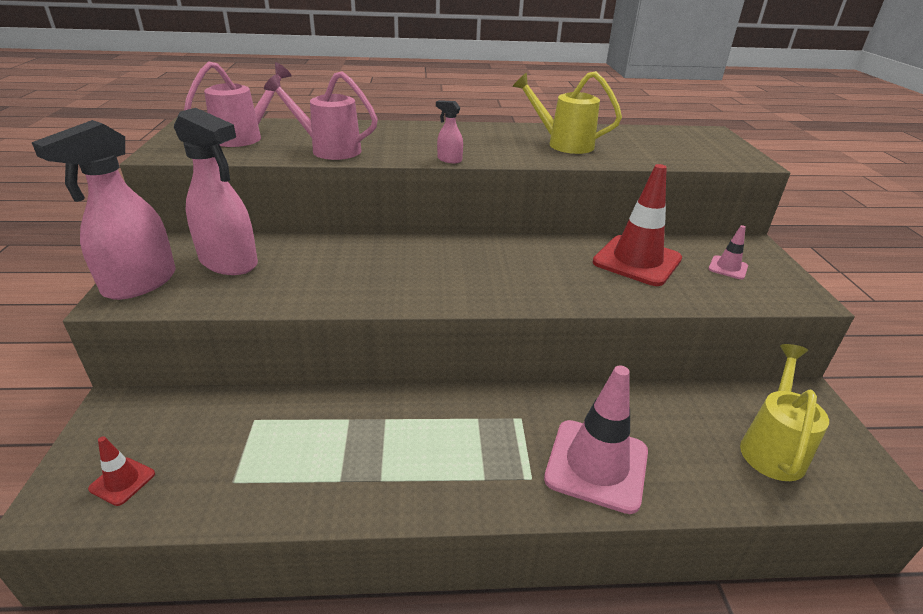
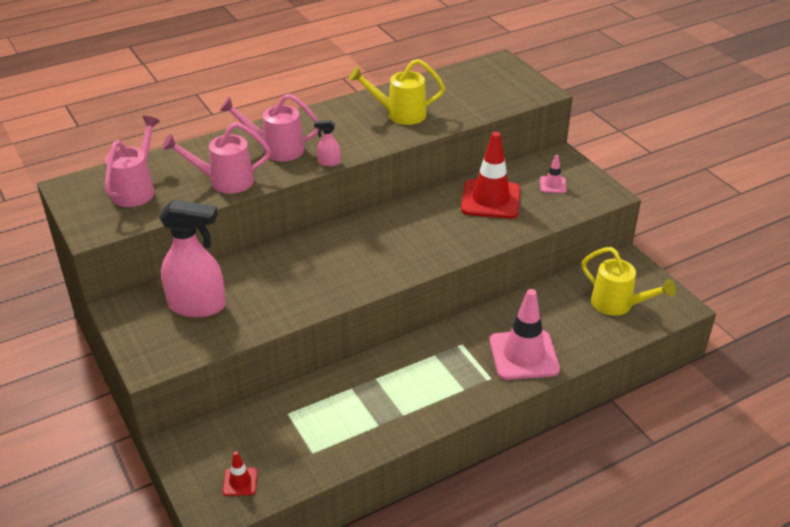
camera: 25 degrees left, 5 degrees up
(139, 283) = (150, 347): pink spray bottle -> none
(408, 140) = (276, 149): none -> pink watering can
(772, 447) = (618, 305): yellow watering can -> yellow watering can turned 135 degrees clockwise

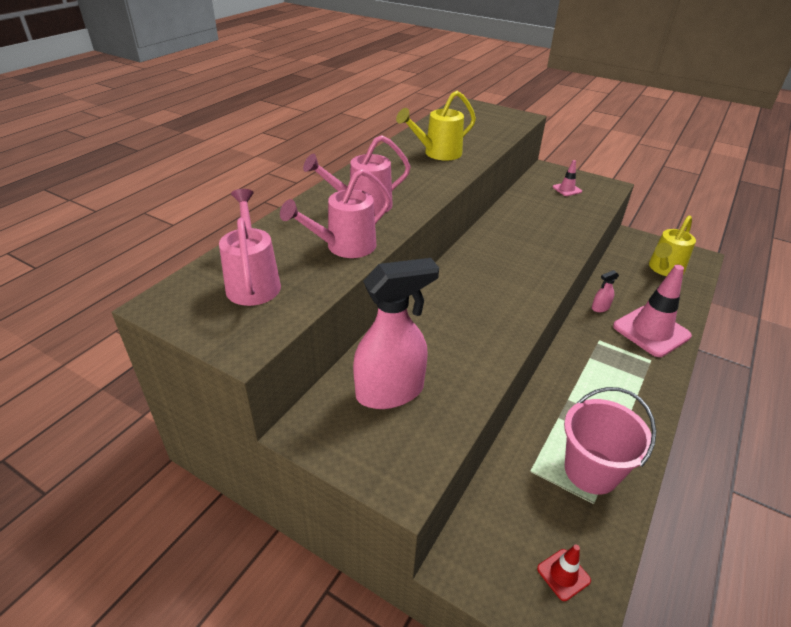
camera: 30 degrees left, 0 degrees up
(329, 162) = (425, 204): pink spray bottle -> pink spray bottle (600, 308)
(334, 433) = (591, 471): none -> pink bucket
(491, 199) = (537, 211): red traffic cone -> none
(618, 305) = (664, 269): yellow watering can -> yellow watering can turned 120 degrees clockwise

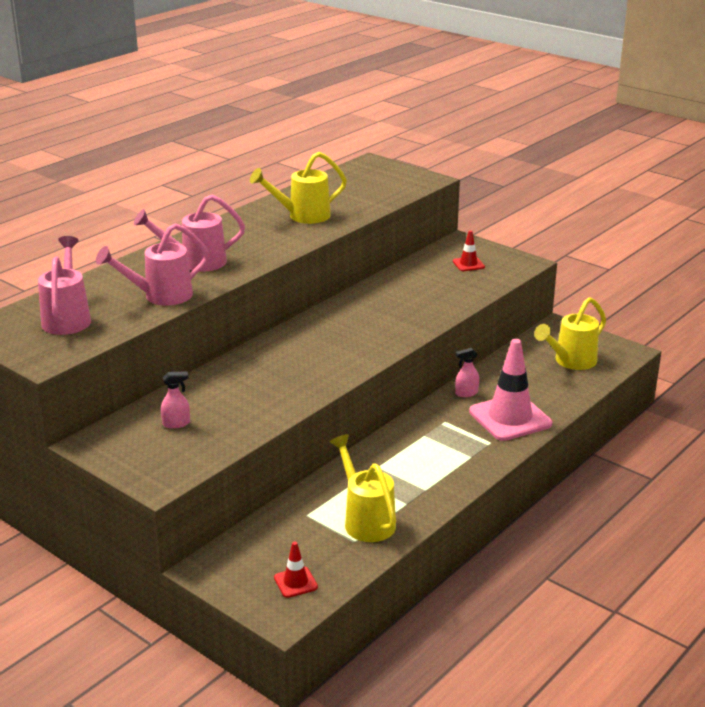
camera: 10 degrees right, 10 degrees down
(390, 392) = (176, 423): pink spray bottle -> pink spray bottle, size x0.42
(567, 189) = (468, 264): pink traffic cone -> red traffic cone
(591, 471) = (366, 520): pink bucket -> yellow watering can

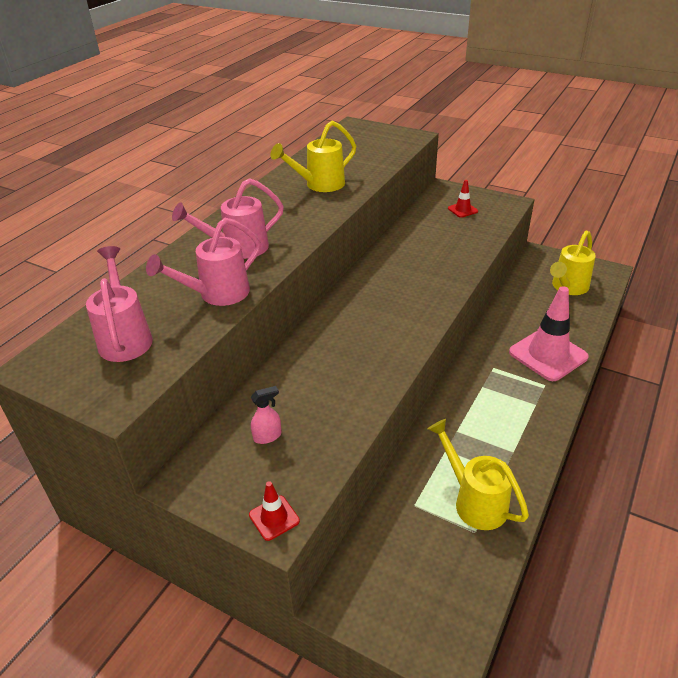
camera: 10 degrees left, 10 degrees up
(295, 582) = (440, 602): red traffic cone -> red traffic cone (274, 518)
(466, 393) = (497, 333): pink spray bottle -> none

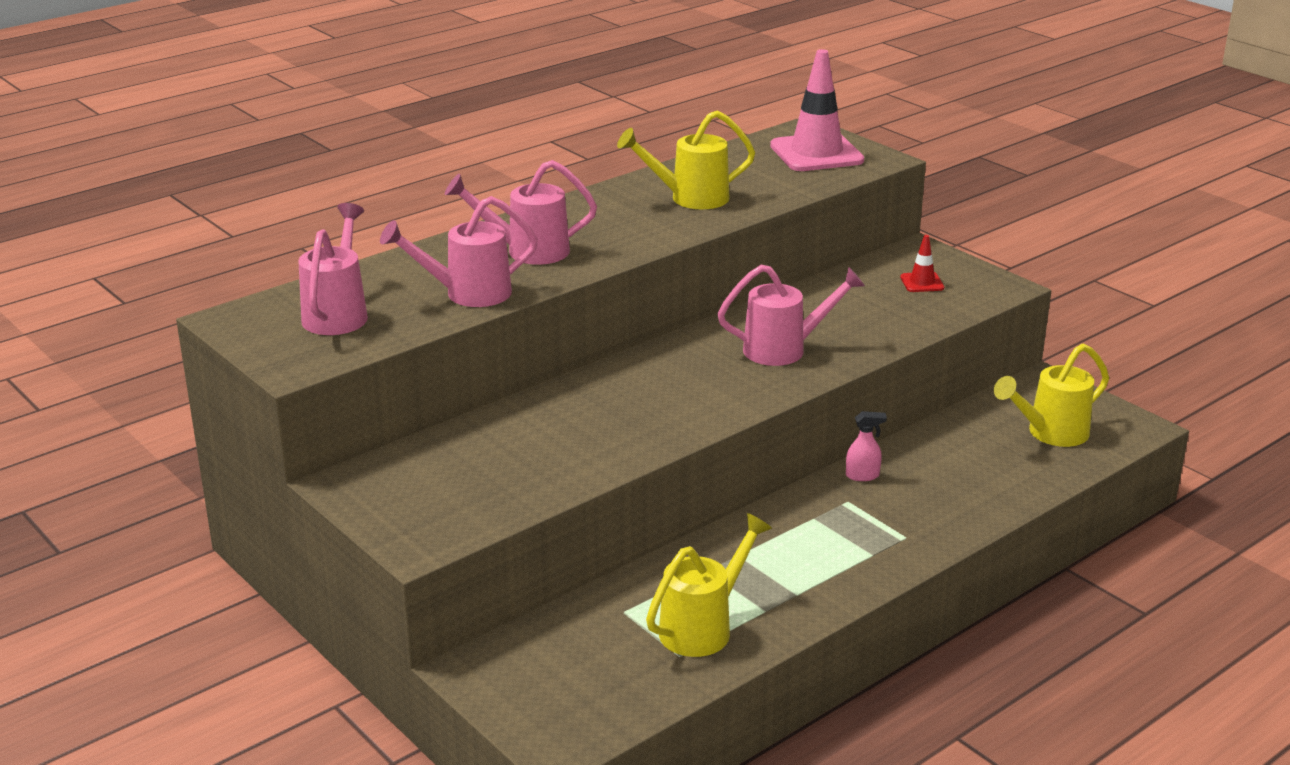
camera: 20 degrees right, 10 degrees down
(267, 436) = (462, 468): pink spray bottle -> pink spray bottle (862, 476)
(274, 518) = (420, 539): red traffic cone -> none
(419, 276) = (784, 349): none -> pink watering can
(474, 501) = (703, 627): yellow watering can -> yellow watering can turned 60 degrees clockwise
(548, 355) = (942, 505): pink traffic cone -> pink traffic cone (816, 153)

